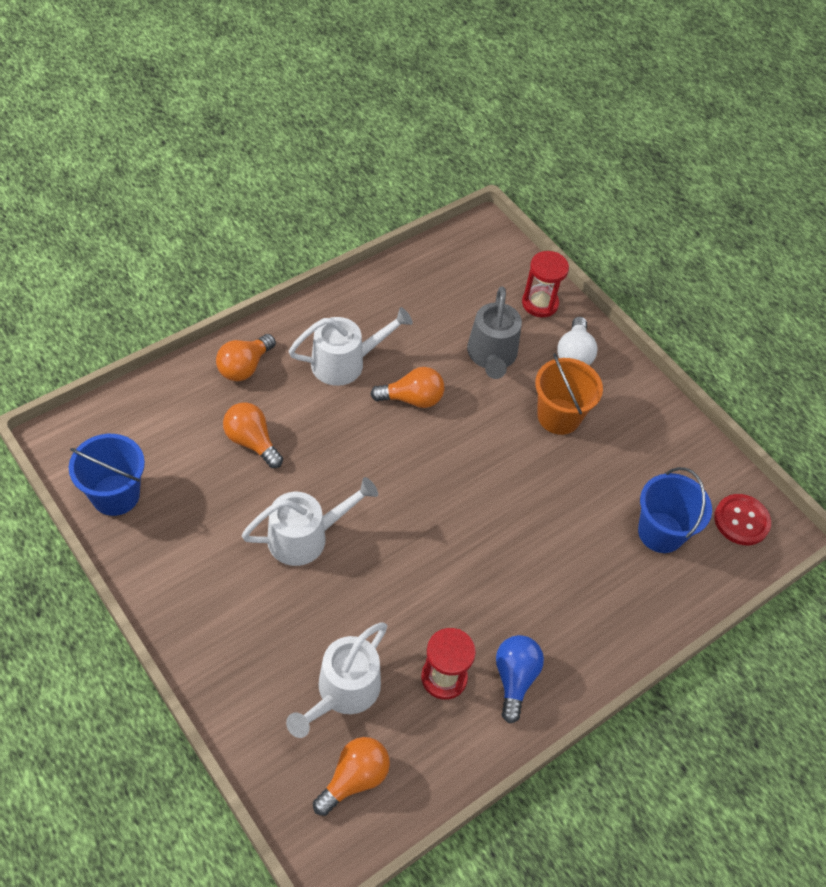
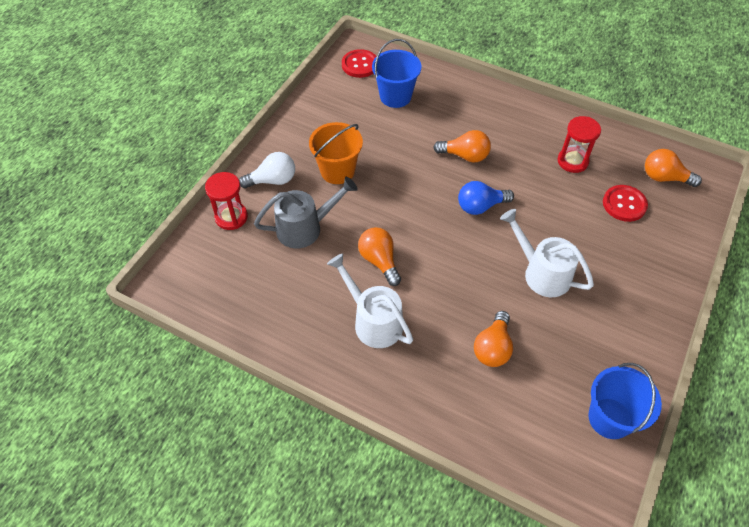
camera: 110 degrees left, 0 degrees up
(244, 367) = (426, 394): orange light bulb -> orange light bulb (465, 156)
(342, 693) = (624, 204): white watering can -> red button
(514, 679) = (545, 130): blue light bulb -> blue light bulb (480, 206)

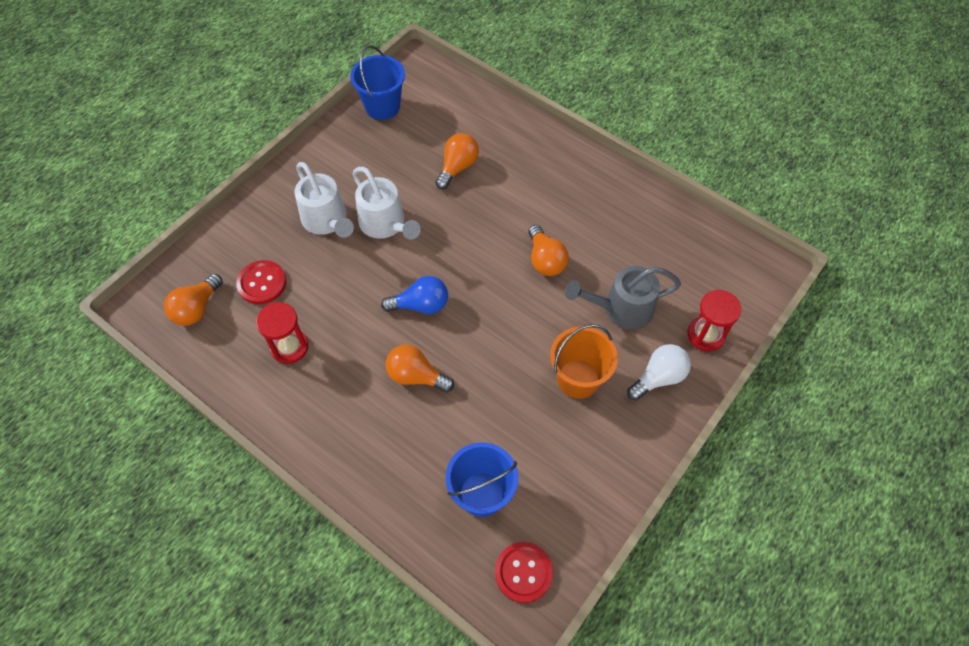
camera: 170 degrees left, 5 degrees up
(273, 180) = (658, 377): white light bulb -> white light bulb turned 150 degrees clockwise
(373, 320) = (561, 205): white watering can -> white watering can (327, 221)
(664, 177) = (197, 308): orange light bulb -> orange light bulb turned 90 degrees clockwise

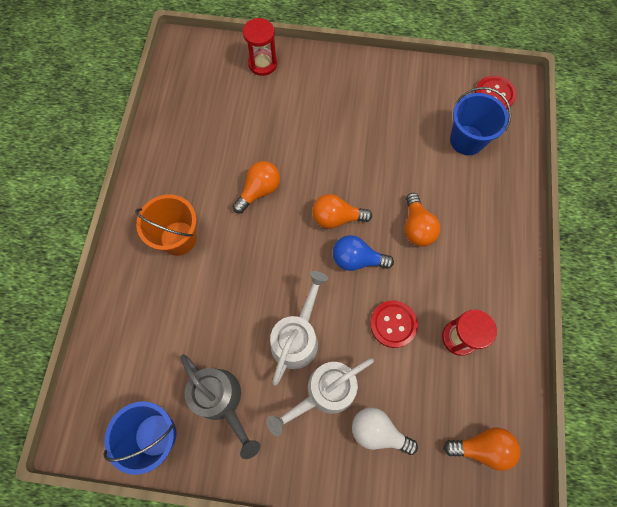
camera: 120 degrees left, 10 degrees up
(262, 283) = (421, 406): red button -> red button (393, 324)
(327, 221) = (324, 393): white watering can -> white watering can turned 150 degrees counterclockwise
(421, 305) = (357, 259): blue light bulb -> blue light bulb turned 45 degrees counterclockwise
(457, 167) = (199, 312): orange light bulb -> orange light bulb (336, 218)
(578, 379) = (347, 123): orange bucket -> orange bucket (178, 238)
(620, 309) = (273, 121): grey watering can -> grey watering can (222, 401)
(658, 377) = (314, 78): white light bulb -> white light bulb (378, 431)

